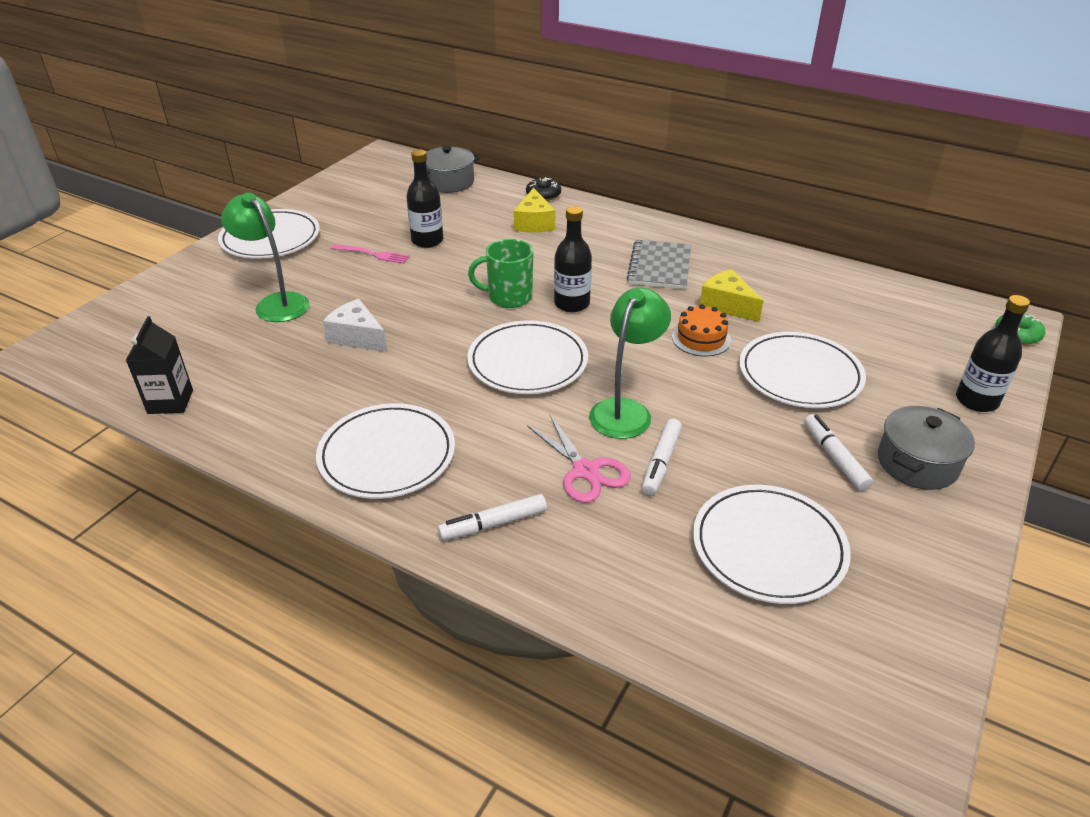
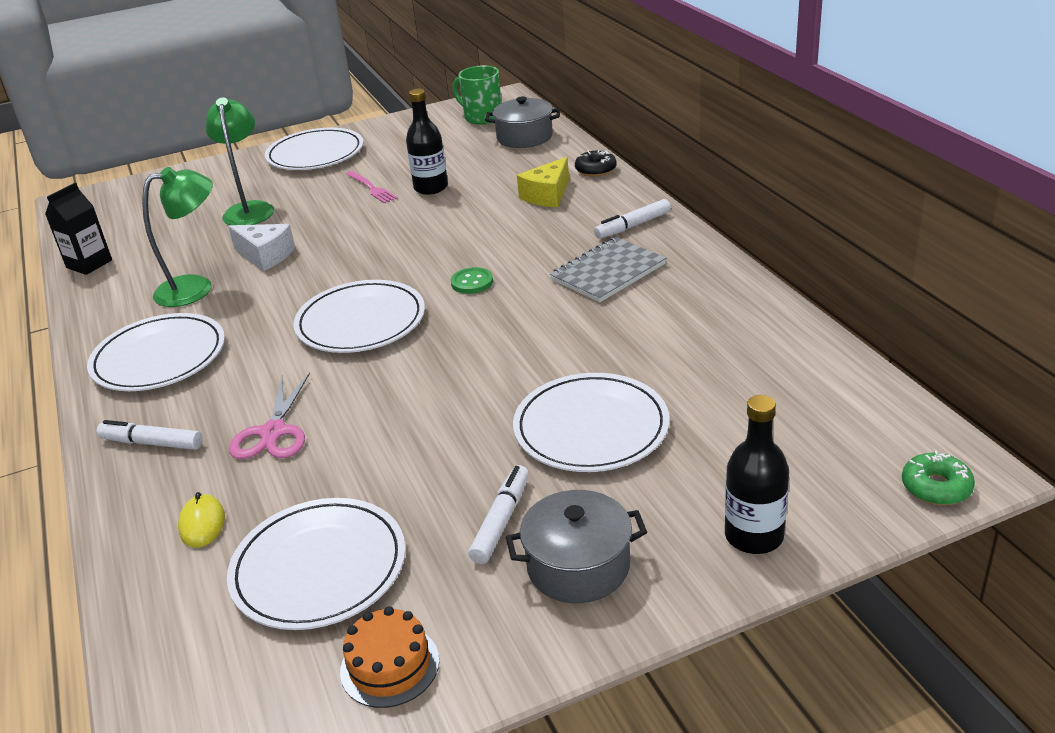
camera: 40 degrees right, 5 degrees down
(357, 337) = (266, 256): white cheese -> white cheese turned 135 degrees clockwise
(508, 297) = (426, 259): green mug -> green mug (482, 117)
(572, 304) = (472, 282): black bottle -> green button
(625, 410) = (378, 395): green lamp -> green lamp (196, 288)
(635, 562) = (202, 523): none -> yellow mouse
(661, 462) = (341, 453): white marker -> white marker (633, 226)
(701, 338) = (544, 356): orange cake -> orange cake (389, 666)
(727, 305) = (620, 332): yellow cheese -> none

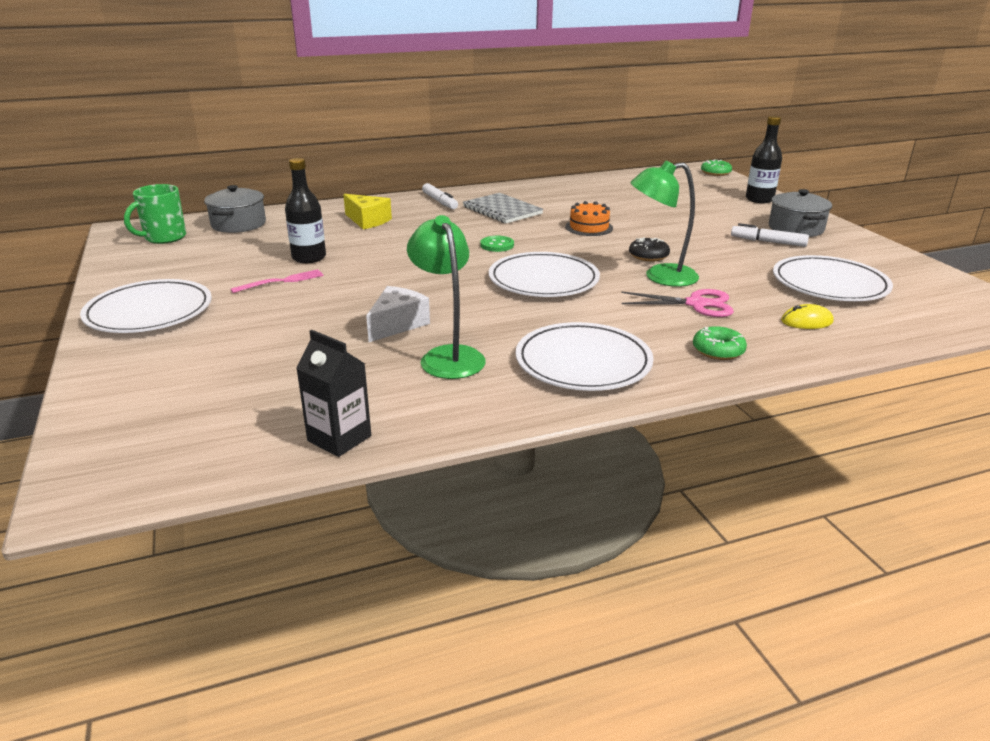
camera: 90 degrees left, 5 degrees down
(152, 443) = (718, 350): white marker -> green donut
(249, 209) = (270, 341): green lamp -> green lamp (660, 277)
(389, 666) = (890, 265): orange cake -> orange cake (589, 227)
(591, 428) = (679, 221): white plate -> none
(595, 170) = (336, 206): black donut -> black donut (648, 256)

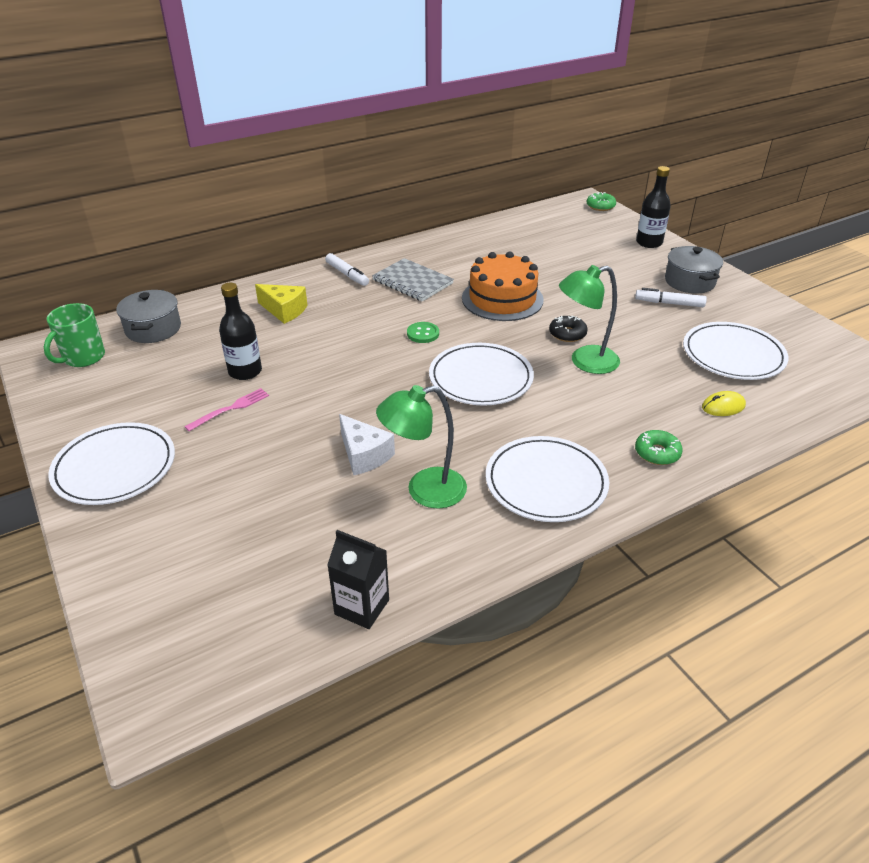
camera: 10 degrees left, 10 degrees up
(397, 324) = (364, 455): white cheese -> white cheese turned 120 degrees clockwise
(448, 356) = (424, 491): green lamp -> green lamp turned 75 degrees counterclockwise
(589, 227) = (502, 299): orange cake -> orange cake, size x1.78
(696, 304) = (625, 395): pink scissors -> none

